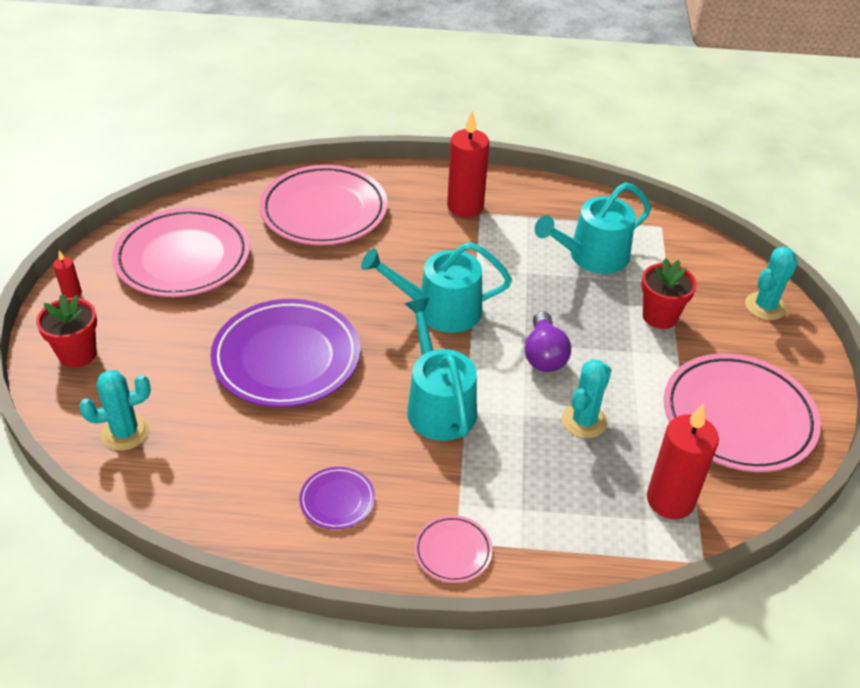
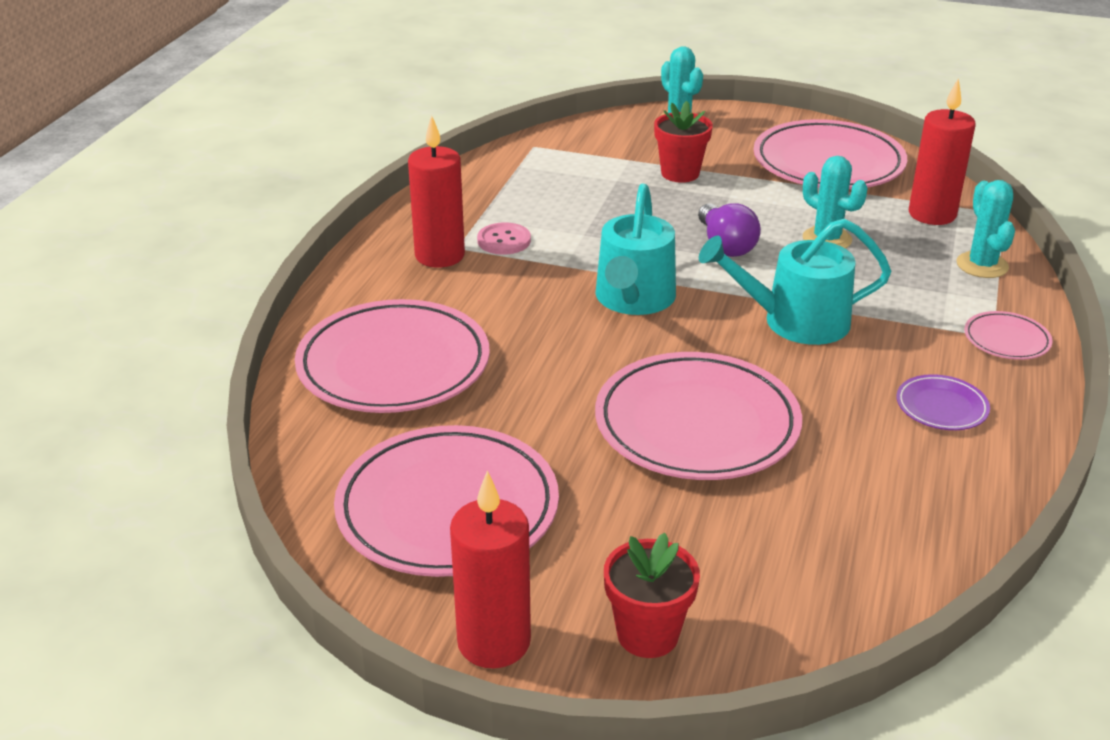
camera: 75 degrees left, 10 degrees down
(72, 294) = (494, 642): red candle -> red candle, size x2.17
(125, 432) = (823, 582): turquoise cactus -> turquoise cactus (982, 265)
(286, 358) = (697, 424): purple plate -> pink plate
(499, 233) = (504, 240): none -> pink button
(544, 355) = (725, 245): purple light bulb -> purple light bulb turned 60 degrees clockwise
(592, 256) = (570, 191): turquoise watering can -> none

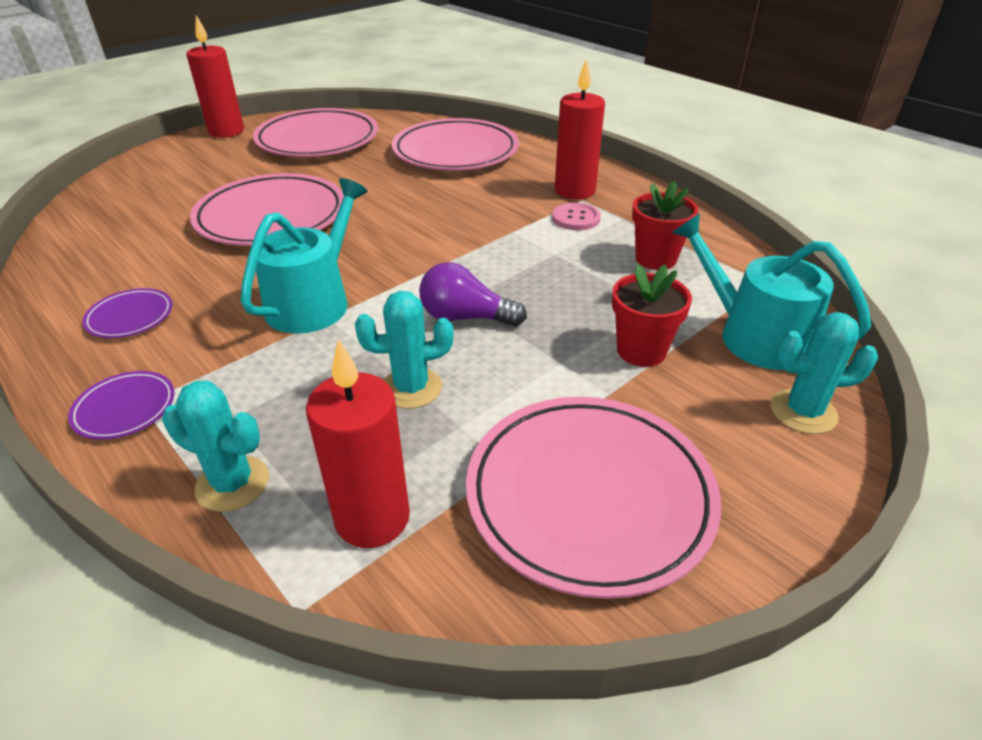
camera: 120 degrees right, 5 degrees up
(633, 299) = (433, 243): turquoise watering can -> turquoise watering can (754, 336)
(647, 634) = (170, 159): red flower pot -> red flower pot (655, 259)
(1006, 340) = (125, 409): pink plate -> purple plate

